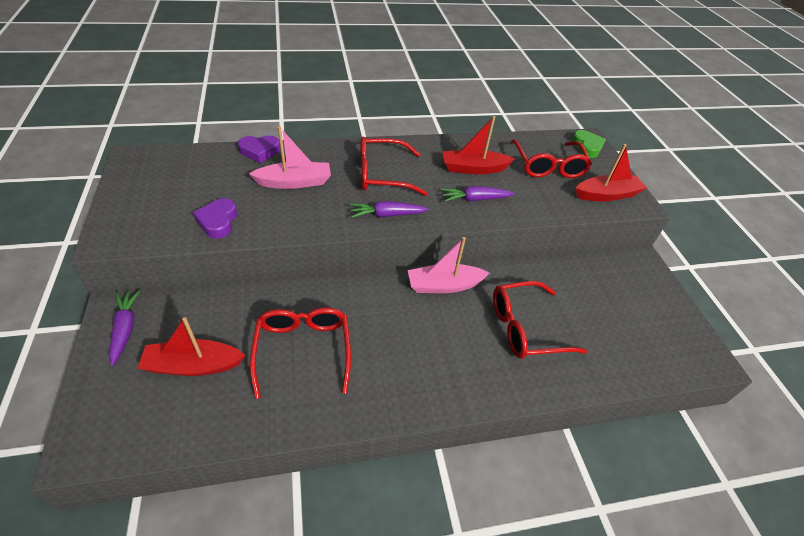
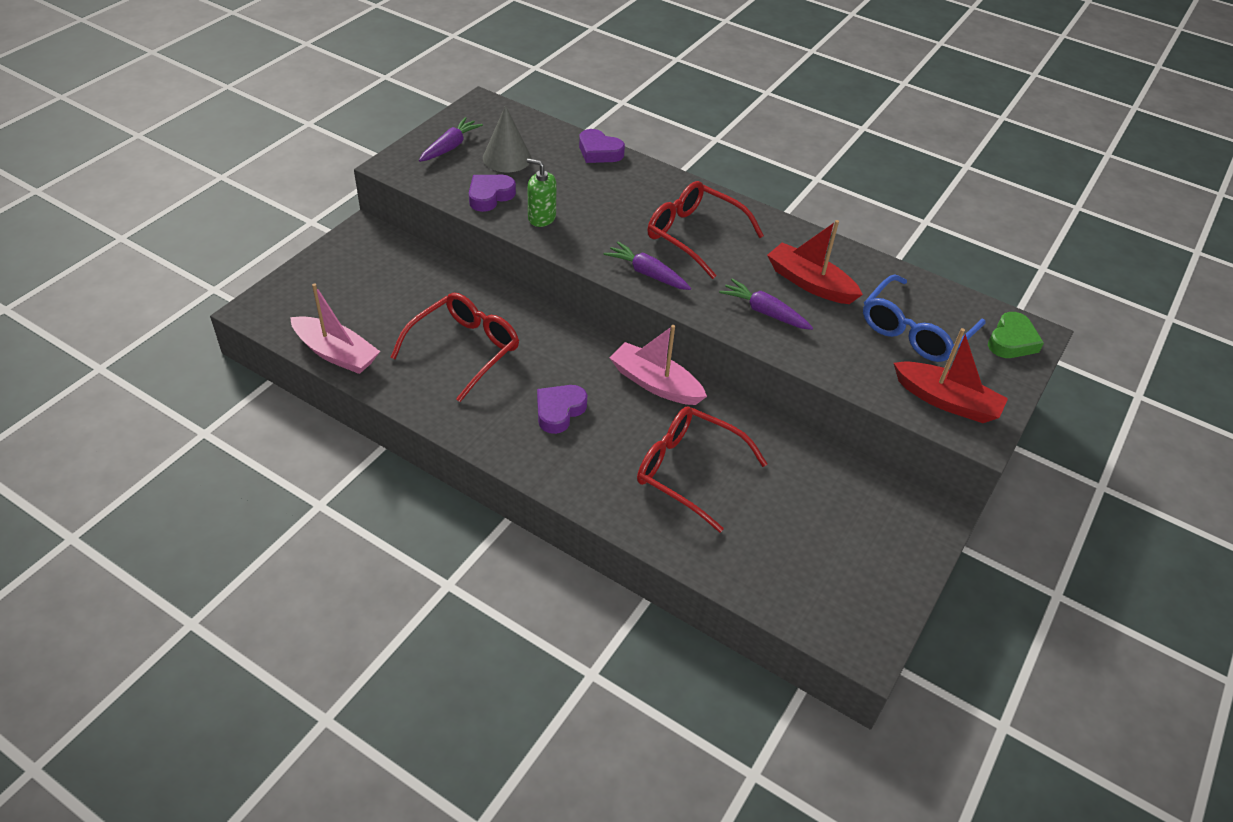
camera: 45 degrees right, 0 degrees up
(125, 329) = (357, 250): purple carrot -> purple carrot (450, 147)
(193, 365) = (375, 306): red boat -> none
(198, 187) = (507, 158): none -> grey cone
(275, 216) = (541, 218): none -> green soap dispenser
(295, 182) = (596, 197): pink boat -> pink boat (336, 353)
(414, 347) = (559, 411): none -> purple heart
(548, 166) = (915, 331): red glasses -> blue glasses

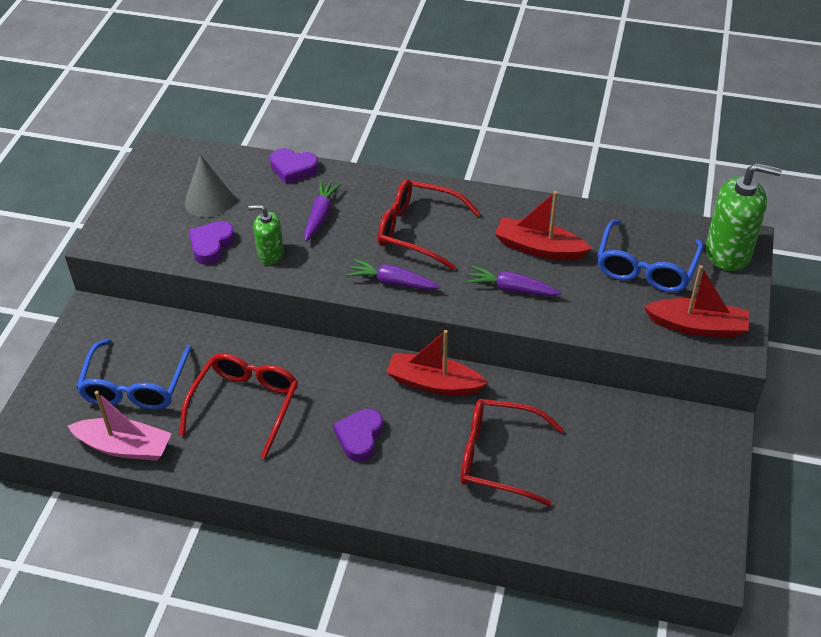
camera: 15 degrees left, 0 degrees up
(372, 304) = (135, 386): none -> blue glasses
(450, 147) = (148, 204): purple carrot -> purple carrot (320, 215)
(655, 383) = (434, 383): pink boat -> red boat
(1011, 341) = (728, 252): green heart -> green soap dispenser

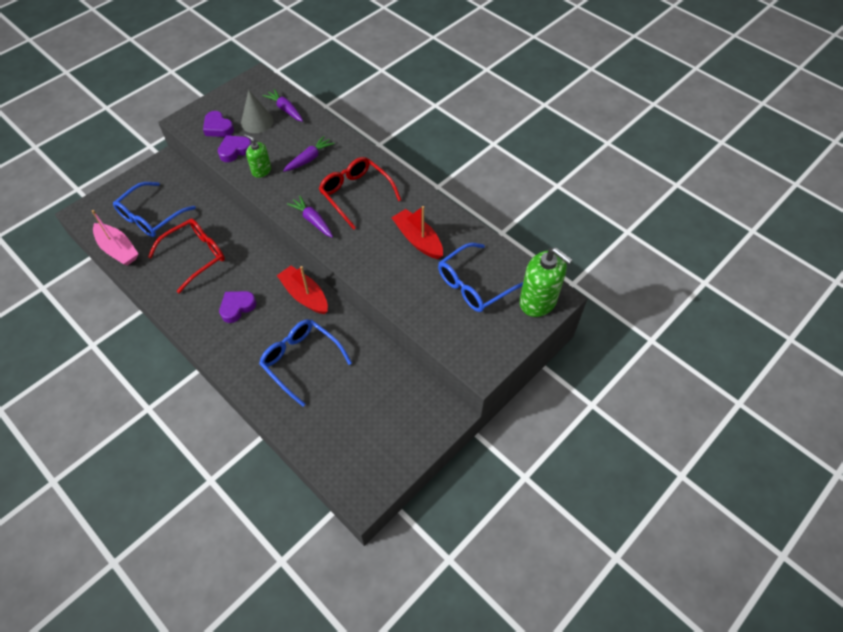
camera: 30 degrees right, 10 degrees up
(293, 169) = (319, 122): purple heart -> purple heart (218, 128)
(498, 458) = (301, 361): red glasses -> blue glasses
(511, 289) = (377, 258): purple carrot -> purple carrot (285, 109)
(697, 326) = (470, 341): red boat -> none

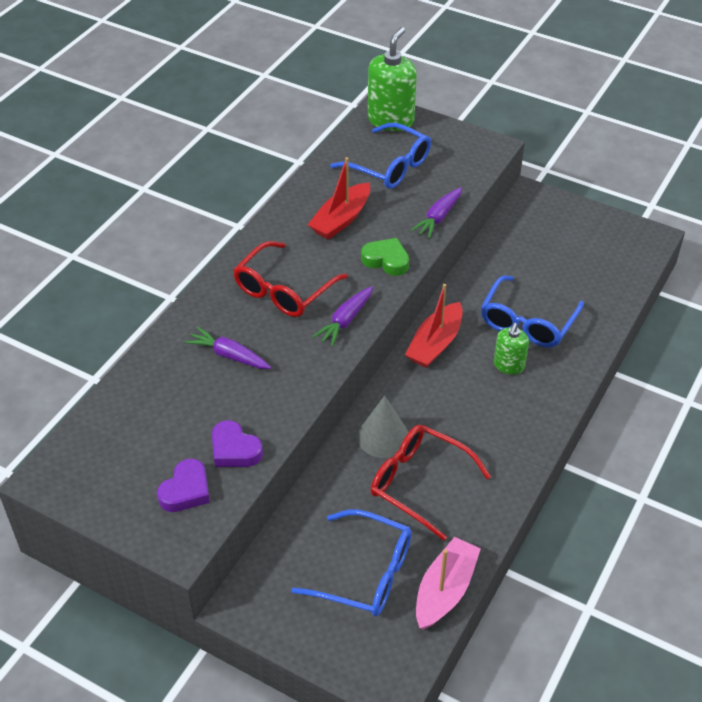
camera: 105 degrees left, 10 degrees down
(237, 307) = (482, 406): purple heart -> none
(257, 122) = (160, 442): grey cone -> grey cone (383, 437)
(261, 170) = (269, 403): green soap dispenser -> green soap dispenser (509, 365)
(285, 109) = (124, 414): purple carrot -> purple carrot (438, 218)
(363, 257) = (386, 260): none -> green heart

